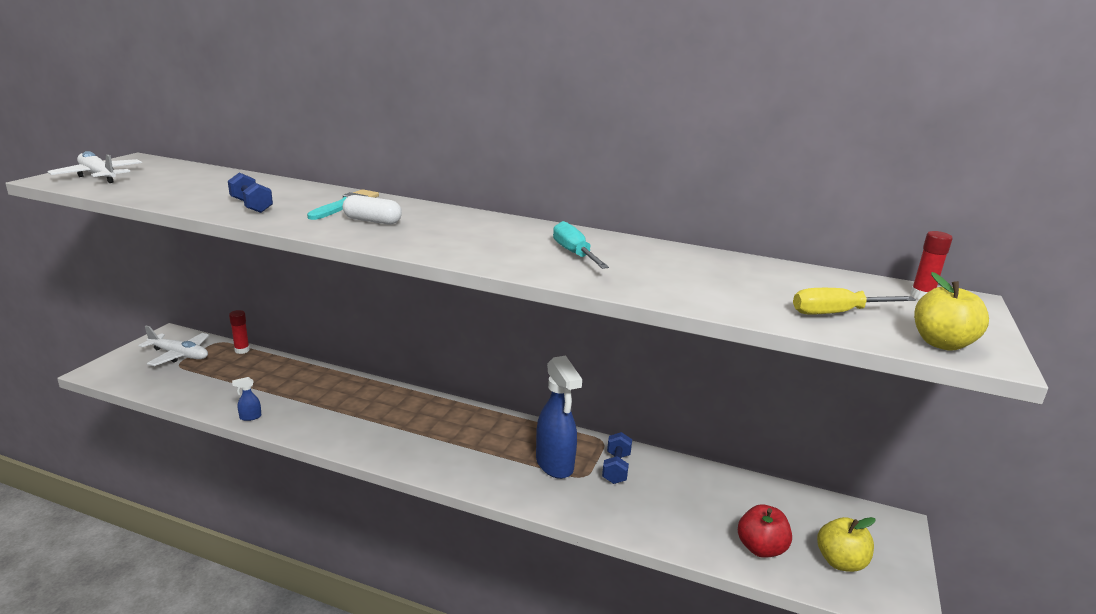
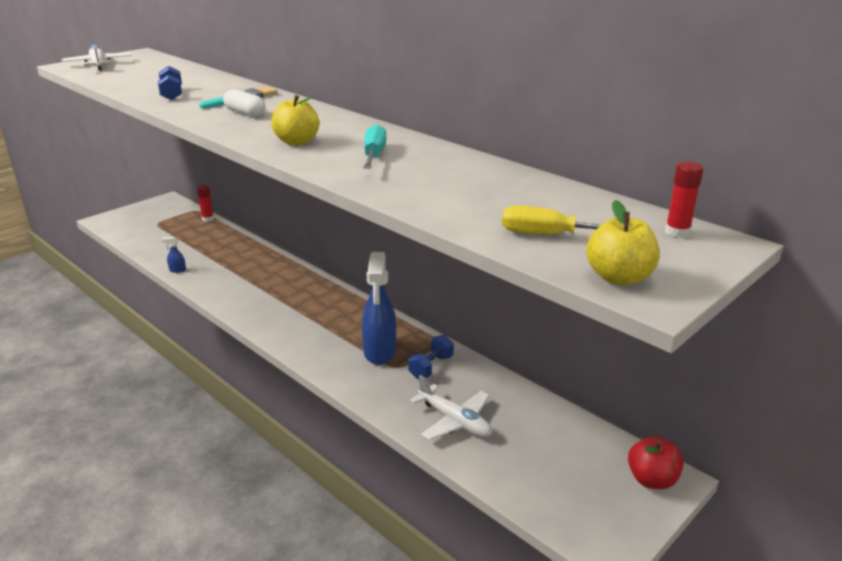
camera: 25 degrees right, 5 degrees up
(179, 355) = (163, 216): white plane -> white plane (455, 421)
(761, 548) = (507, 463): red apple -> red apple (652, 480)
(840, 562) = (577, 495): yellow apple -> yellow apple (297, 142)

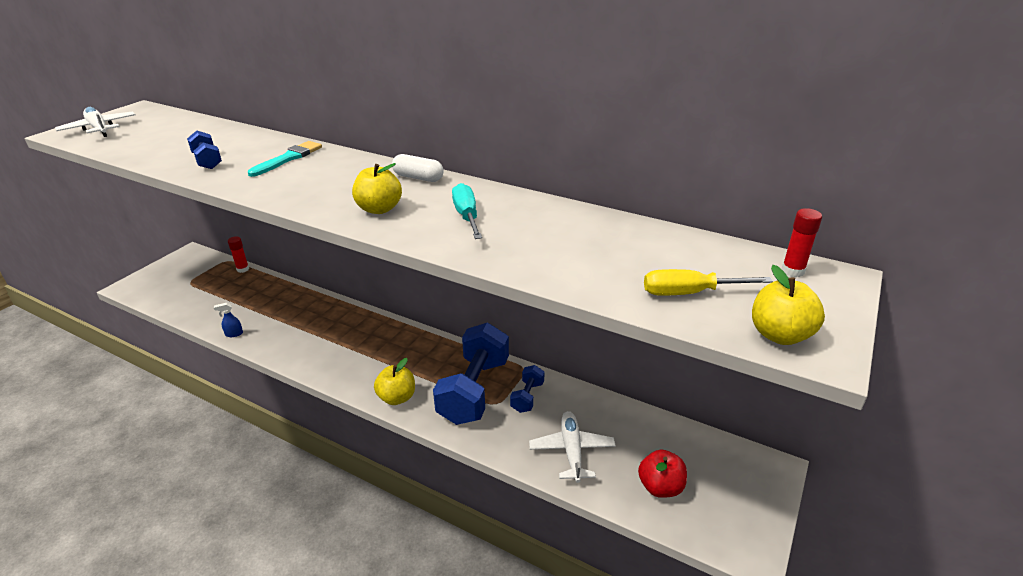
camera: 15 degrees left, 5 degrees up
(245, 113) = (302, 177): white capsule -> white capsule (418, 178)
(302, 346) = (397, 398): none -> yellow apple
(380, 352) = (474, 391): blue spray bottle -> blue dumbbell
(455, 421) = (571, 450): white plane -> white plane turned 120 degrees counterclockwise
(652, 480) = (758, 473): red apple -> red apple (660, 487)

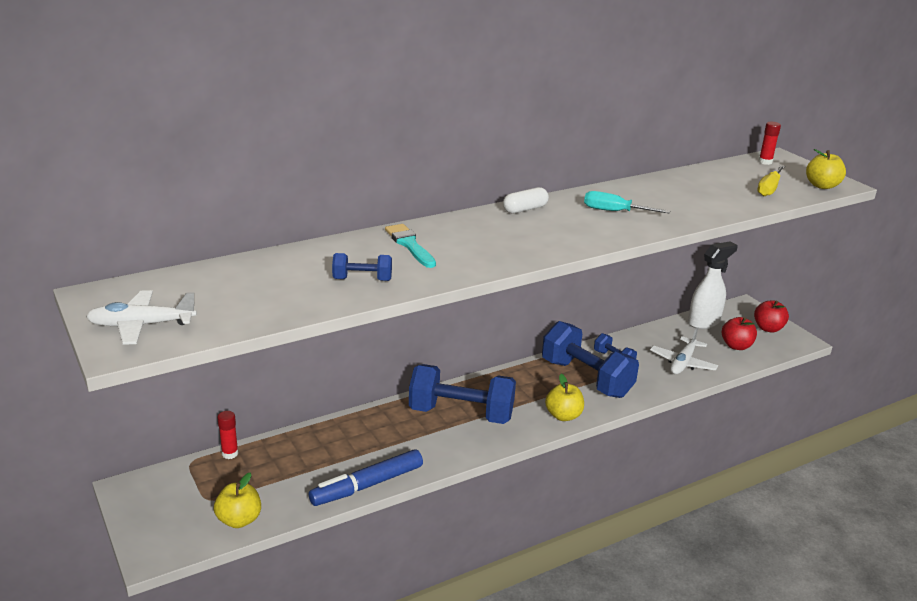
camera: 60 degrees left, 5 degrees down
(234, 334) = (367, 485): blue spray bottle -> blue marker
(357, 341) = (461, 414): none -> blue dumbbell
(379, 209) = (570, 234): yellow apple -> yellow apple (239, 520)
(571, 450) = (682, 363): white plane -> white plane turned 90 degrees counterclockwise
(684, 442) = (704, 322): none -> white spray bottle
(741, 507) = (768, 328): none -> red apple

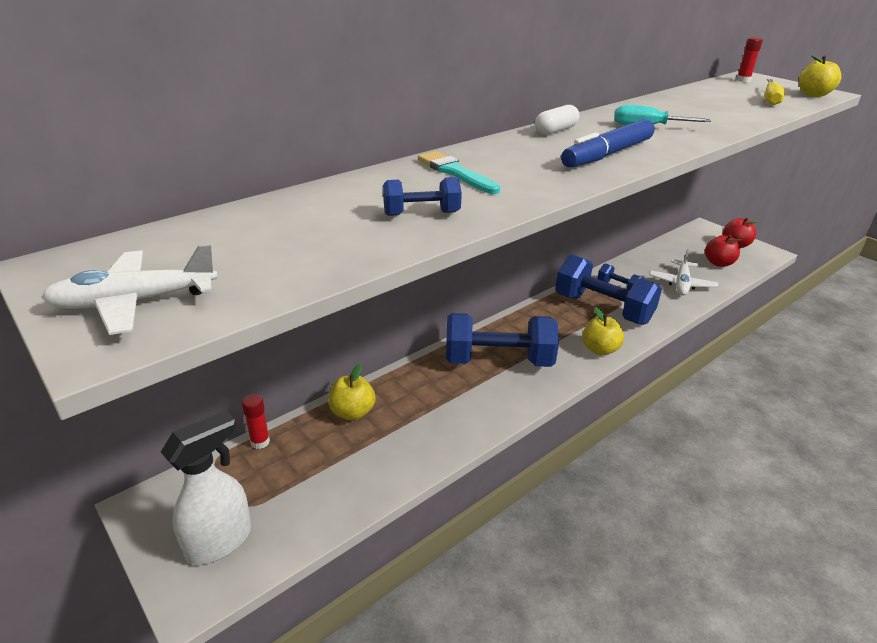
camera: 10 degrees left, 5 degrees up
(239, 520) = (293, 528): yellow apple -> yellow apple (352, 412)
(367, 485) = (430, 458): blue marker -> blue marker (607, 154)
(704, 322) = (679, 245): white spray bottle -> white spray bottle (220, 541)

